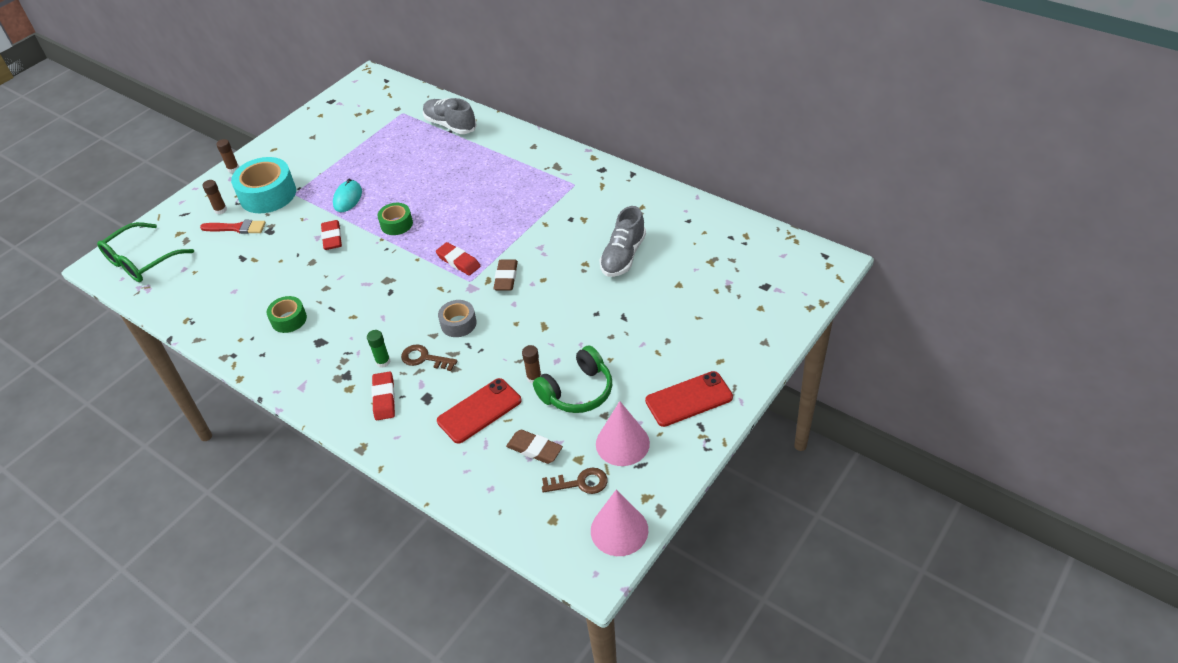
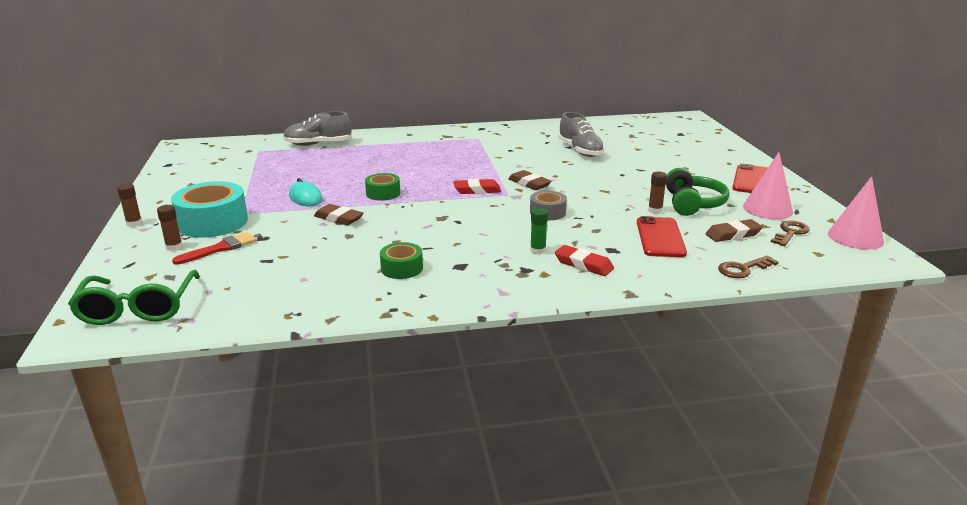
camera: 50 degrees left, 20 degrees down
(332, 237) = (338, 218): red eraser -> brown eraser
(424, 358) = (564, 235): brown key -> brown key (743, 269)

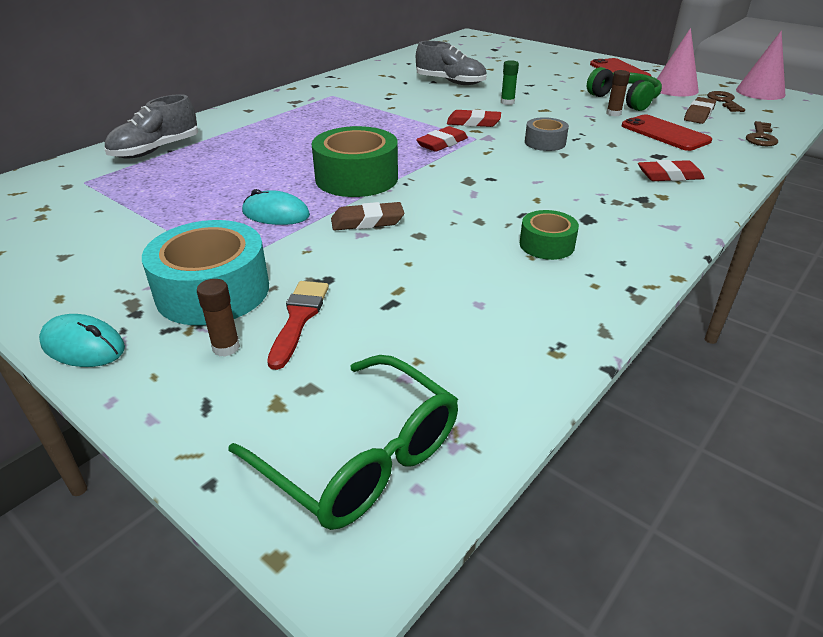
camera: 40 degrees left, 10 degrees up
(134, 223) = (83, 346): brown glue stick -> turquoise mouse
(383, 193) = (356, 178): green tape -> green tape, size x1.82
(529, 184) = (473, 123): brown eraser -> red eraser
(538, 250) = (613, 178): green glue stick -> green glue stick (507, 102)

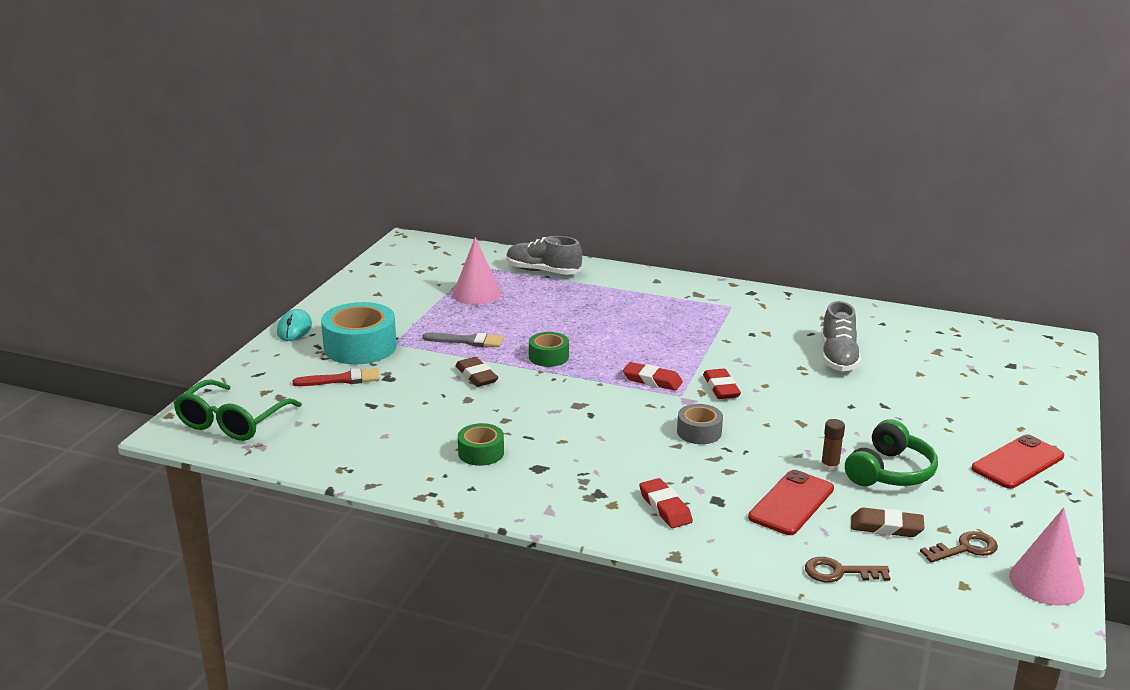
camera: 70 degrees right, 10 degrees down
(226, 347) = (307, 366): brown glue stick -> none
(276, 214) = (468, 341): turquoise mouse -> grey brush
(356, 178) = (548, 357): green tape -> green tape, size x0.55
(507, 102) = (803, 398): green glue stick -> none
(674, 89) = (980, 508): pink cone -> pink cone (476, 294)

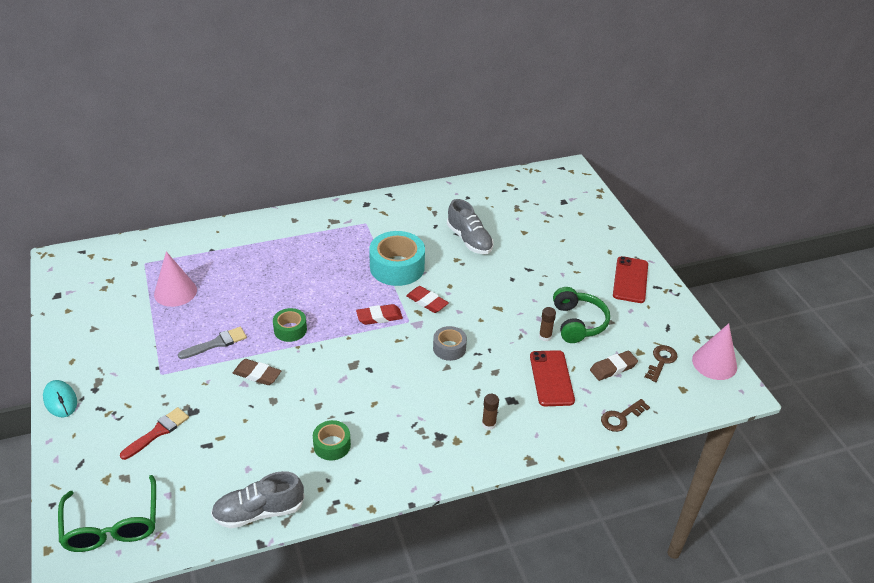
camera: 40 degrees left, 15 degrees up
(360, 347) = (137, 391): turquoise tape -> turquoise tape (397, 267)
(543, 271) = (204, 246): grey shoe -> grey shoe (259, 512)
(665, 507) = (488, 424): red eraser -> brown glue stick

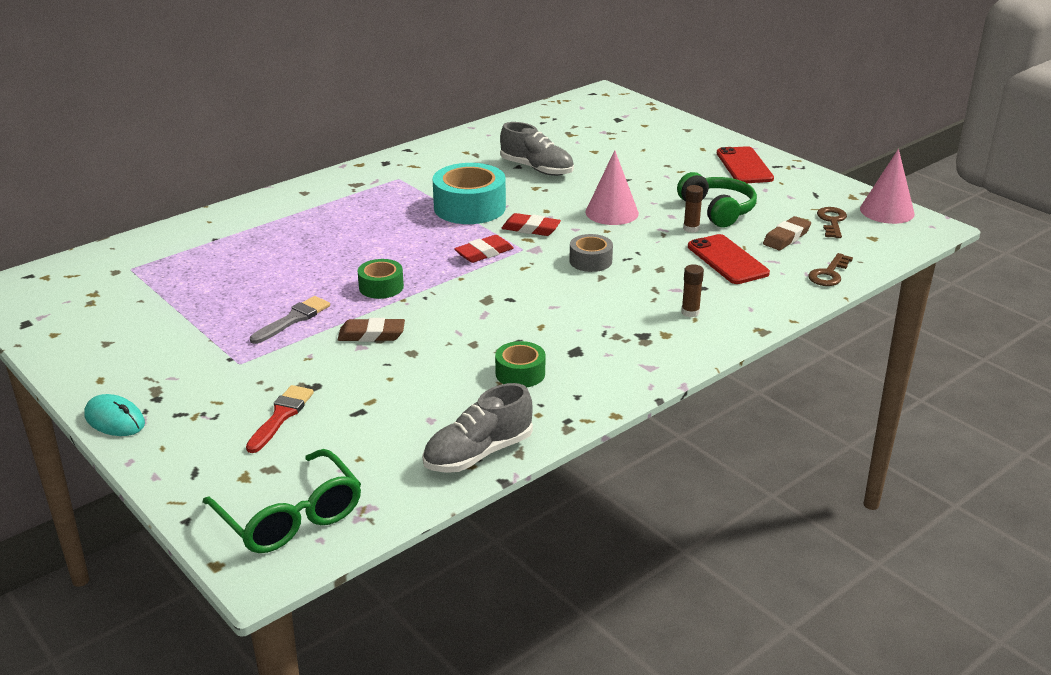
camera: 20 degrees left, 10 degrees down
(175, 292) = (197, 285): pink cone -> pink cone (612, 212)

